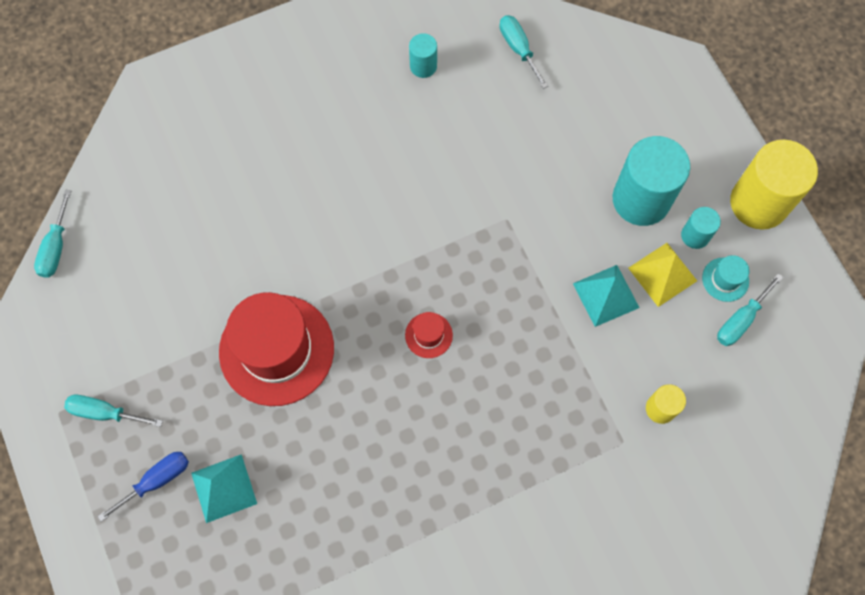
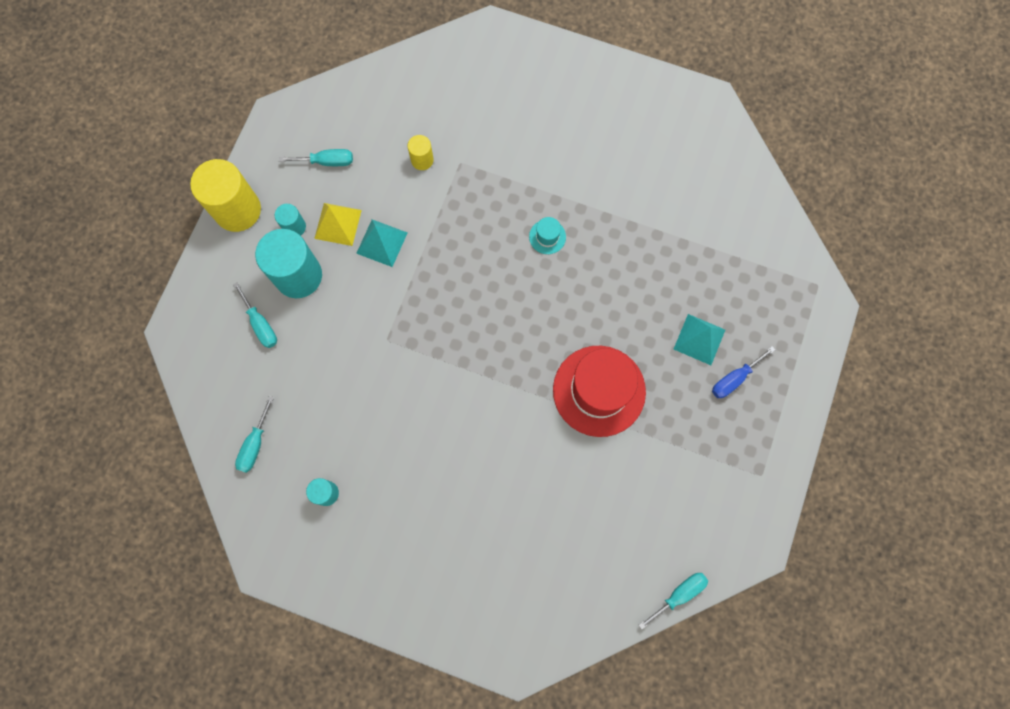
camera: 135 degrees left, 5 degrees up
(105, 412) = (733, 448): turquoise screwdriver -> turquoise screwdriver (261, 324)
(157, 480) = (734, 379): blue screwdriver -> blue screwdriver turned 45 degrees counterclockwise
(428, 335) = (503, 315): red hat -> none
(725, 279) = (308, 189): turquoise hat -> turquoise hat (547, 237)

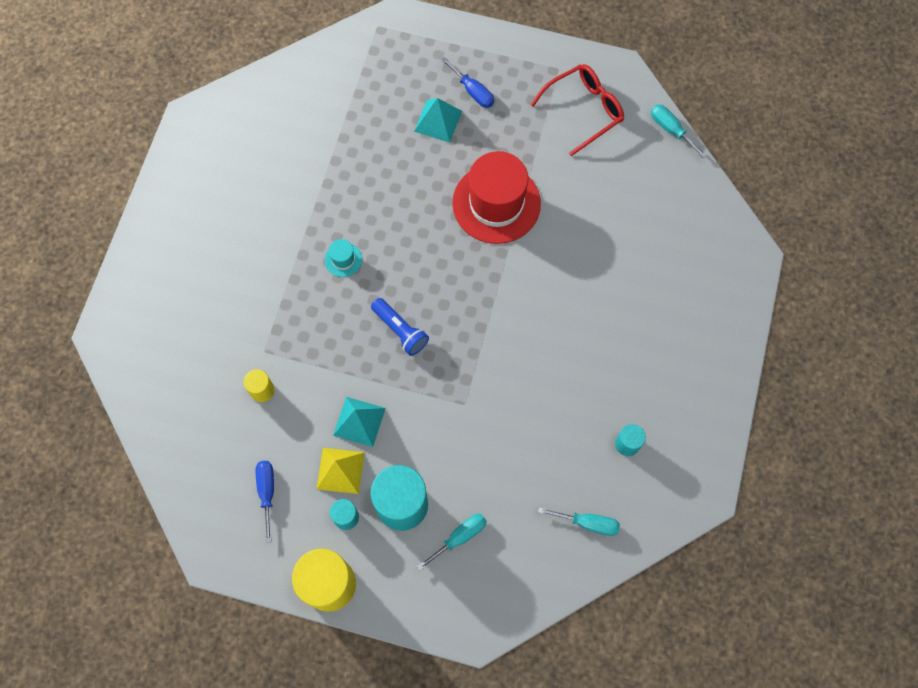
camera: 95 degrees left, 5 degrees down
(327, 161) = (267, 492): turquoise screwdriver -> blue screwdriver
(468, 285) = (400, 331): none -> blue flashlight
(707, 497) = (584, 110): none -> red glasses

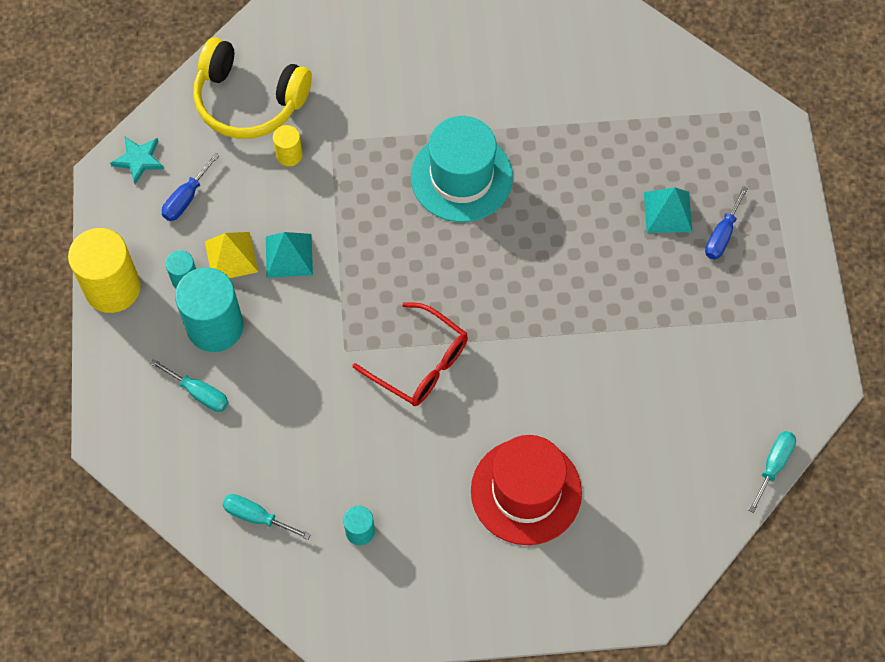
camera: 70 degrees right, 5 degrees down
(192, 407) = (249, 101): none -> yellow headphones
(210, 523) = (139, 160): none -> turquoise star
(267, 492) = (186, 198): blue screwdriver -> blue screwdriver turned 150 degrees clockwise
(343, 259) = (461, 177): turquoise hat -> turquoise hat, size x2.40
(400, 331) = (403, 260): blue flashlight -> none
(496, 203) = (592, 305): red hat -> red hat (526, 491)
(584, 110) = (753, 360): red glasses -> red glasses (420, 363)
(588, 523) = (256, 517): turquoise screwdriver -> turquoise screwdriver turned 120 degrees clockwise

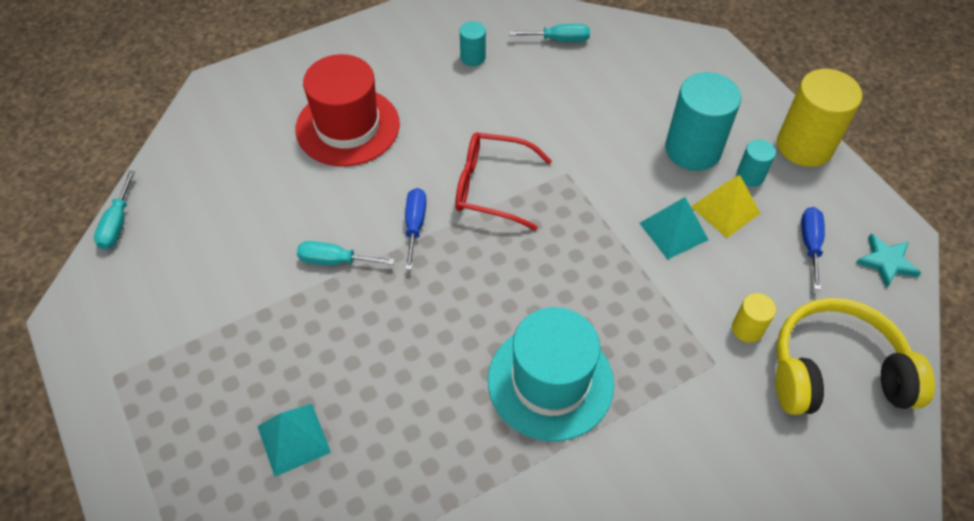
camera: 155 degrees right, 10 degrees down
(199, 393) = (666, 99): turquoise screwdriver -> turquoise screwdriver (335, 261)
(722, 235) = (219, 437): blue screwdriver -> blue screwdriver (415, 225)

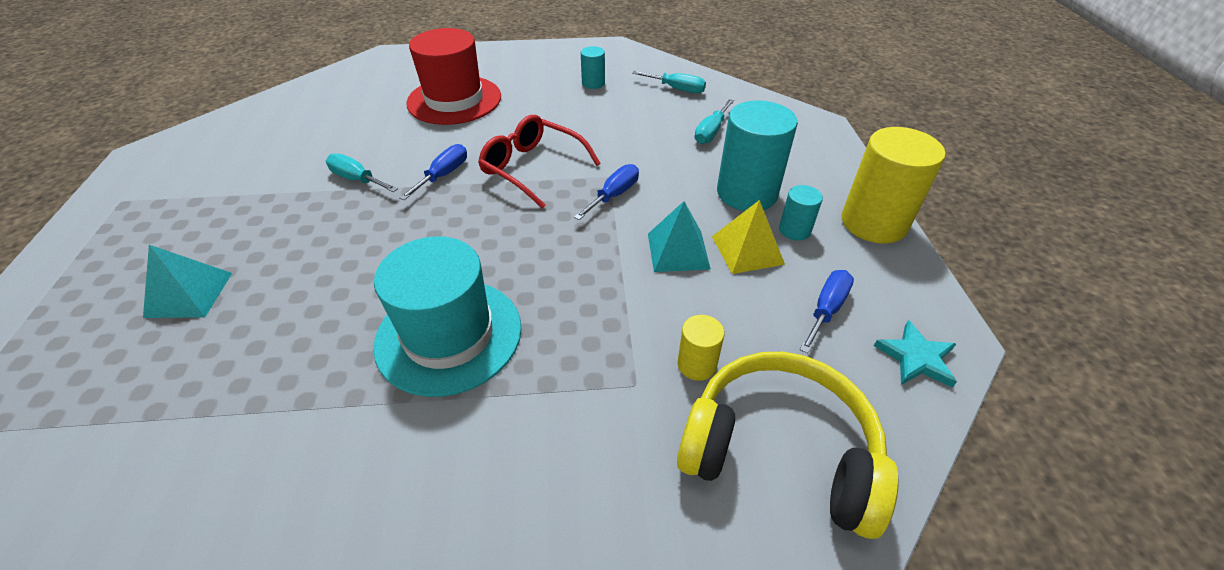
camera: 25 degrees right, 10 degrees down
(117, 224) = (235, 112): turquoise screwdriver -> turquoise screwdriver (711, 132)
(585, 192) = (614, 195): none -> blue screwdriver

